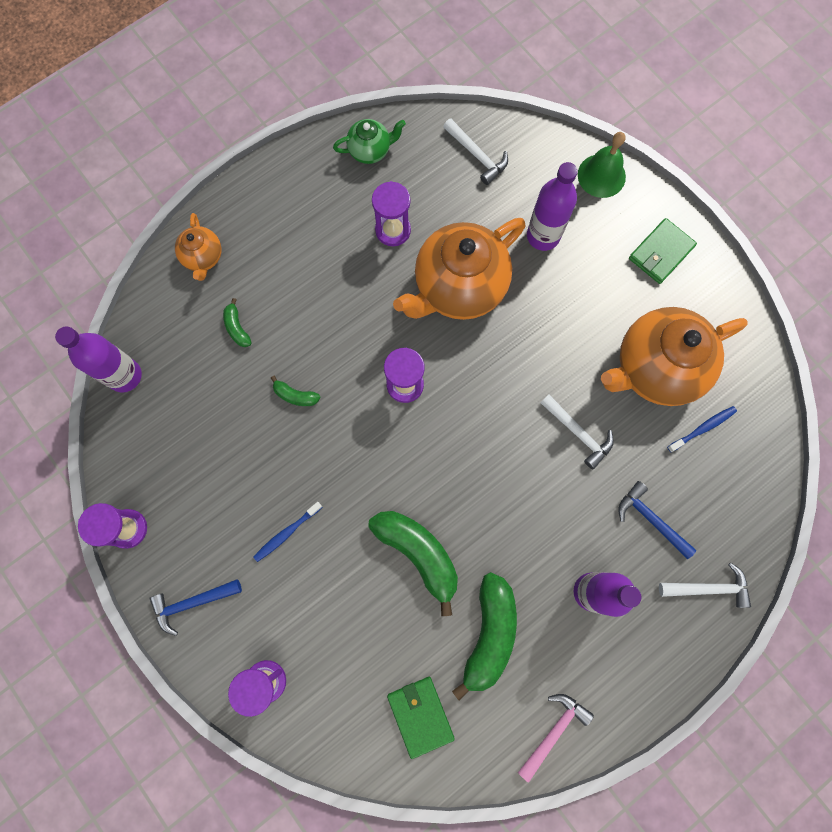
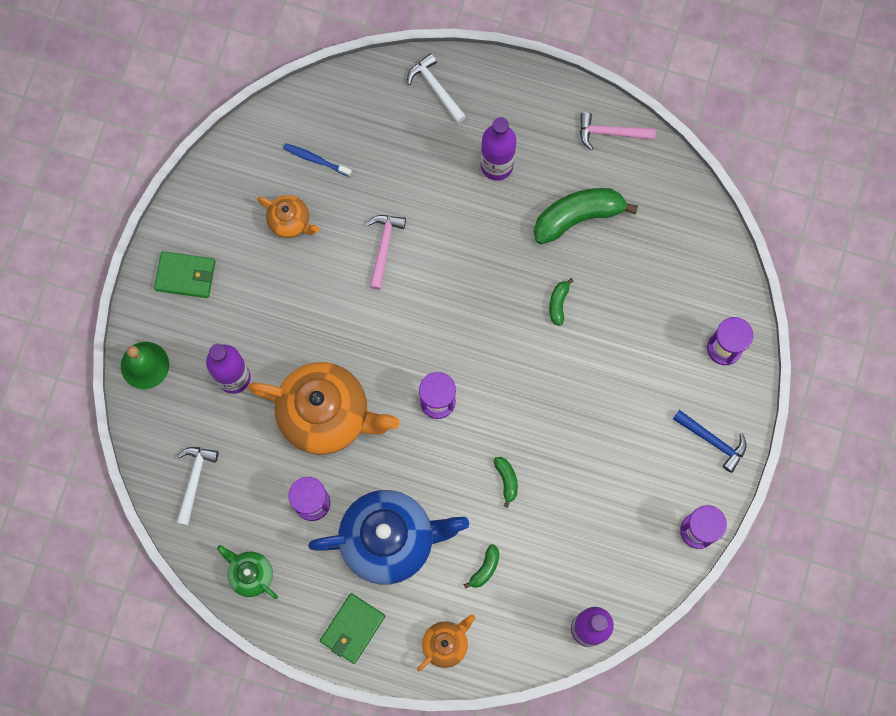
camera: 125 degrees left, 0 degrees up
(286, 533) = (614, 409): blue toothbrush -> none
(318, 269) = (389, 540): none -> blue teapot
(418, 553) = (558, 303): green banana -> green banana, size x0.46
(420, 715) = (667, 227): green wallet -> green wallet (352, 628)
(578, 433) = (384, 247): white hammer -> pink hammer
(651, 519) = (413, 156): blue hammer -> none
(655, 368) = (290, 222): orange teapot -> orange teapot, size x0.48

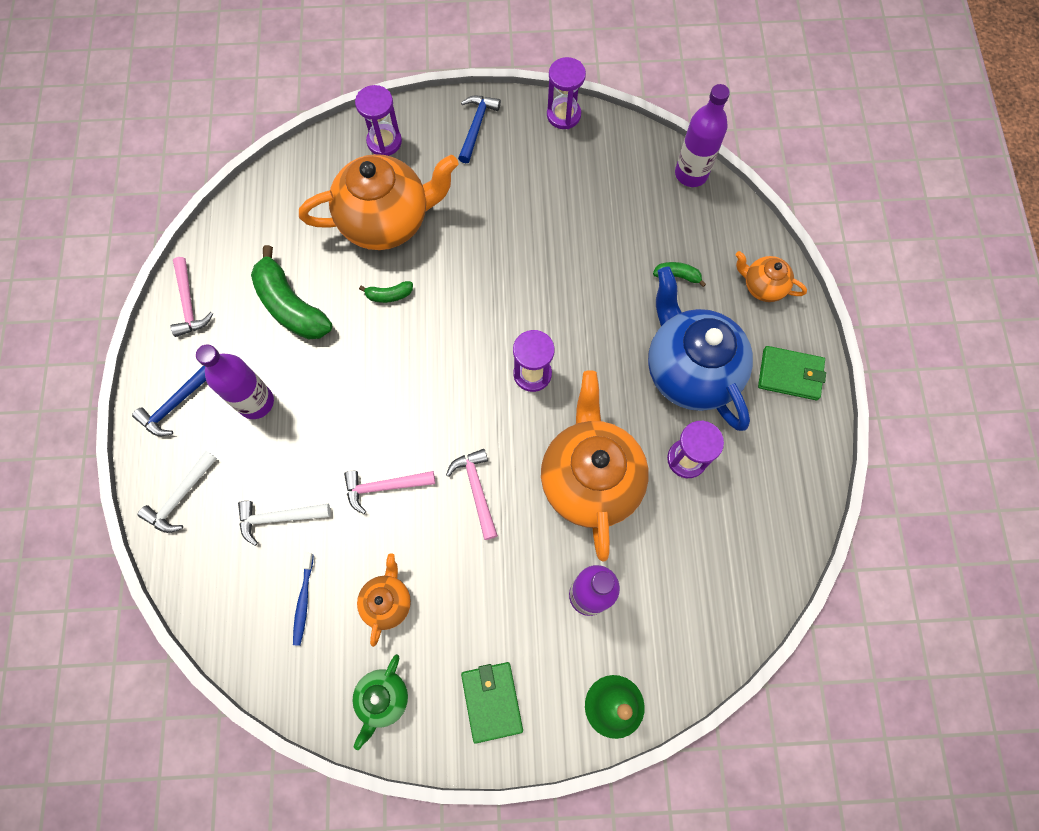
camera: 110 degrees left, 5 degrees down
(194, 480) = (717, 593): white hammer -> white hammer (278, 518)
(251, 574) = (786, 493): green teapot -> green teapot (383, 698)
(353, 319) = (476, 489): none -> pink hammer
(506, 480) = (585, 284): green banana -> none
(518, 101) = (175, 405): none -> blue hammer
(635, 324) = (386, 221): none -> orange teapot

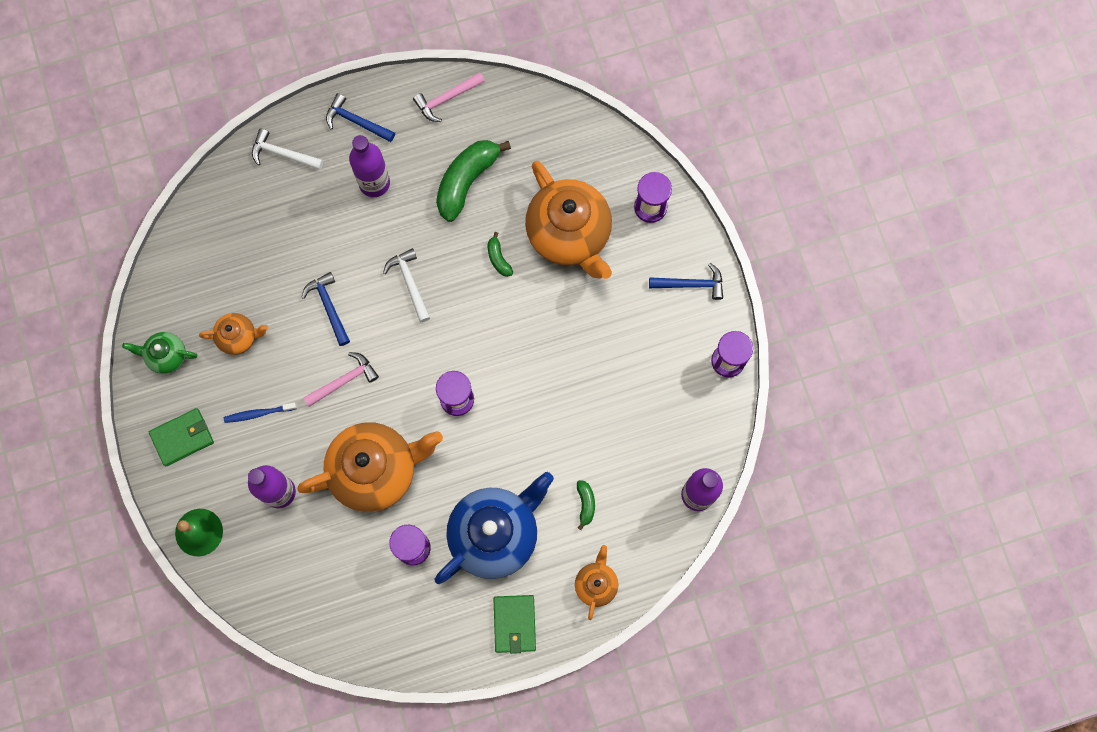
camera: 75 degrees right, 5 degrees up
(278, 518) = (284, 233): white hammer -> white hammer (409, 283)
(303, 601) = (224, 274): blue toothbrush -> blue toothbrush (258, 413)
(384, 487) = (328, 306): pink hammer -> blue hammer

